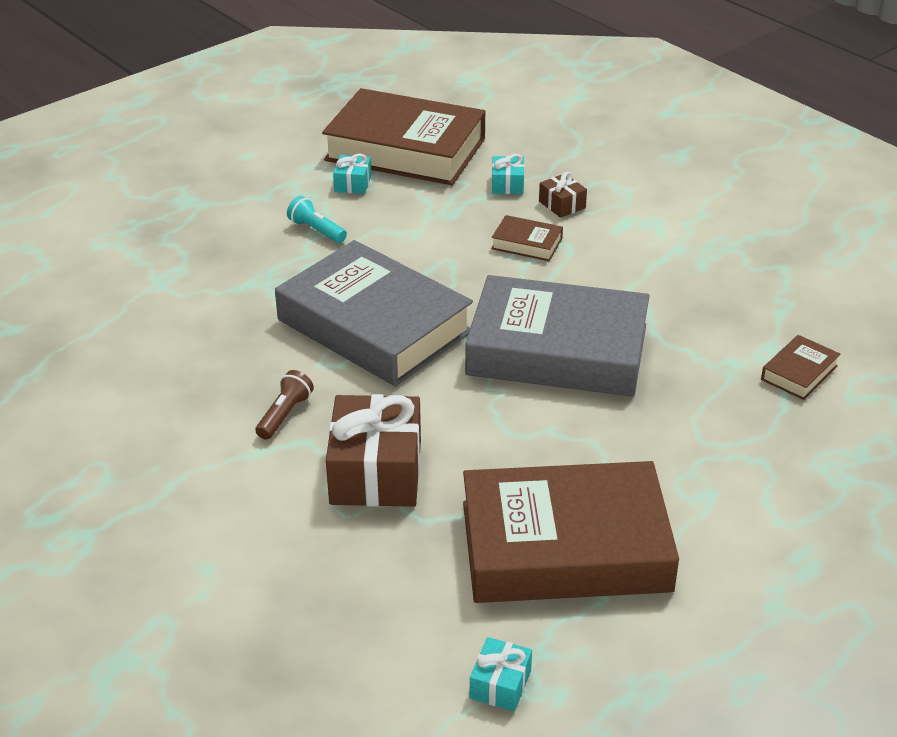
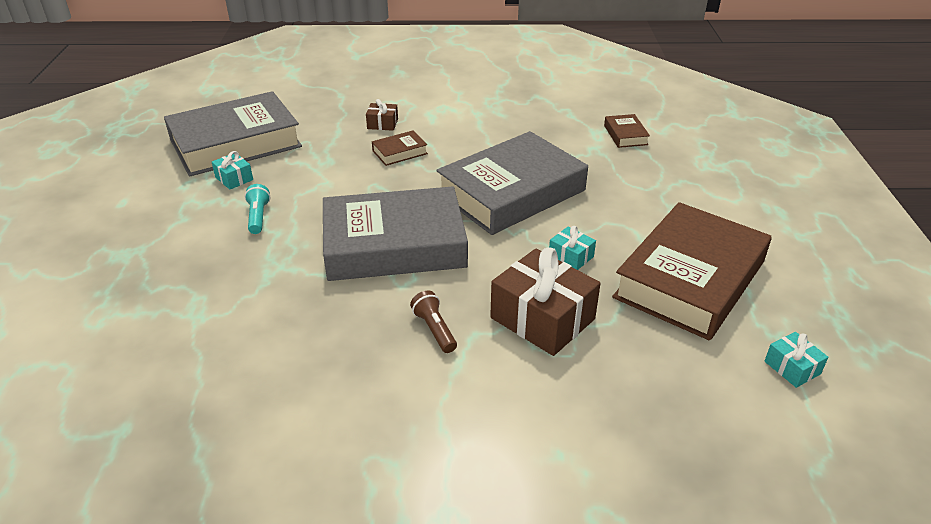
camera: 50 degrees left, 0 degrees up
(316, 230) = (258, 217): turquoise flashlight -> turquoise flashlight turned 90 degrees clockwise
(405, 149) = (235, 143): brown book -> grey book
(507, 184) = (333, 129): turquoise gift -> turquoise gift (571, 256)

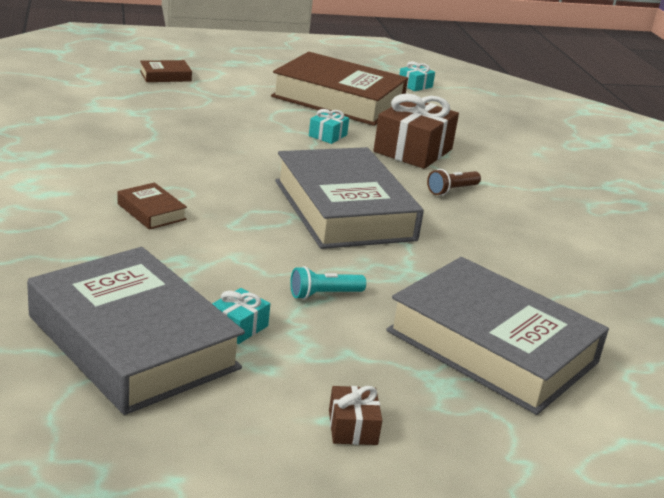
camera: 105 degrees left, 10 degrees down
(382, 124) = (71, 225): brown gift -> brown gift (352, 427)
(511, 192) = (231, 153): grey book -> grey book (492, 346)
(625, 135) = (105, 96): brown book -> brown book (165, 76)

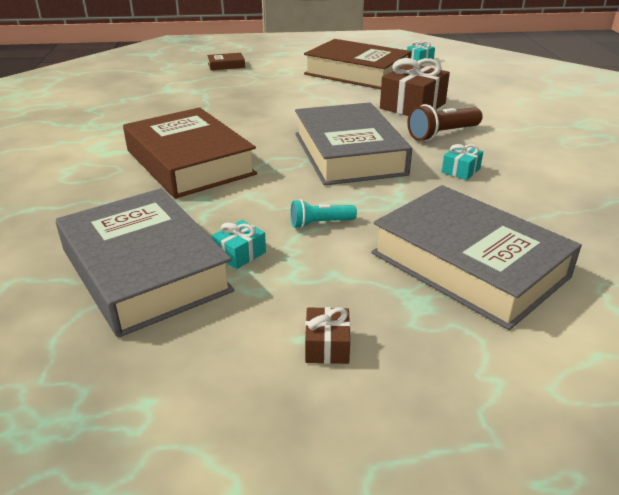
camera: 10 degrees right, 5 degrees up
(151, 212) = (189, 162): brown book -> brown book, size x2.46
(328, 135) = (344, 99): turquoise gift -> turquoise gift (461, 170)
(452, 190) = (442, 134): brown flashlight -> brown flashlight, size x1.61

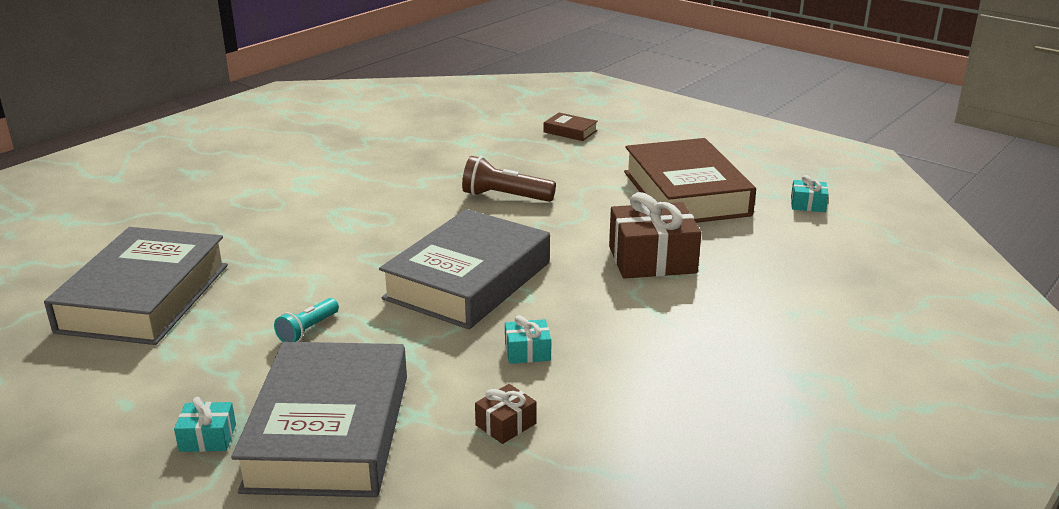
camera: 45 degrees right, 5 degrees down
(189, 162) = (334, 225): brown book -> none
(240, 254) = (212, 320): turquoise gift -> turquoise gift (208, 438)
(320, 223) = (308, 330): turquoise flashlight -> turquoise flashlight turned 90 degrees counterclockwise
(327, 346) = (125, 417): brown gift -> brown gift (505, 424)
(442, 134) = (604, 306): brown flashlight -> brown flashlight (505, 197)

